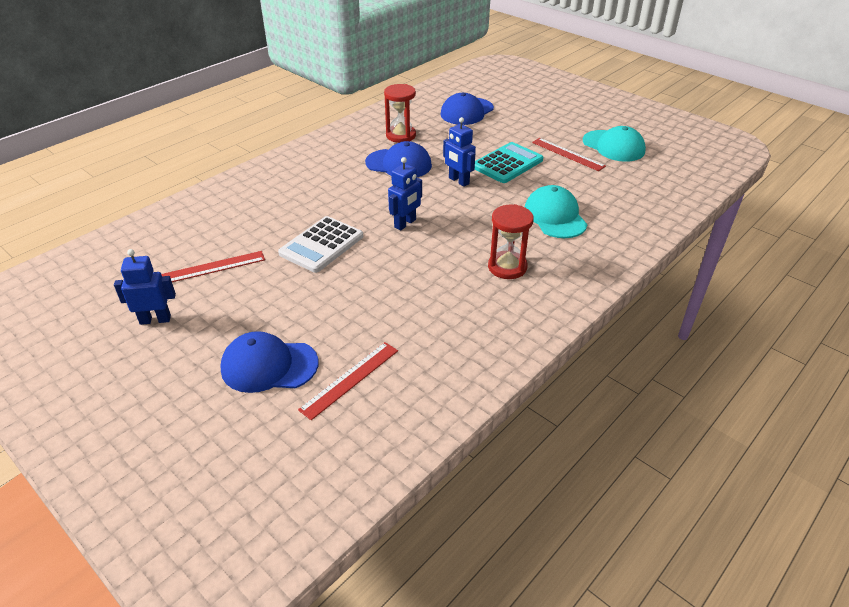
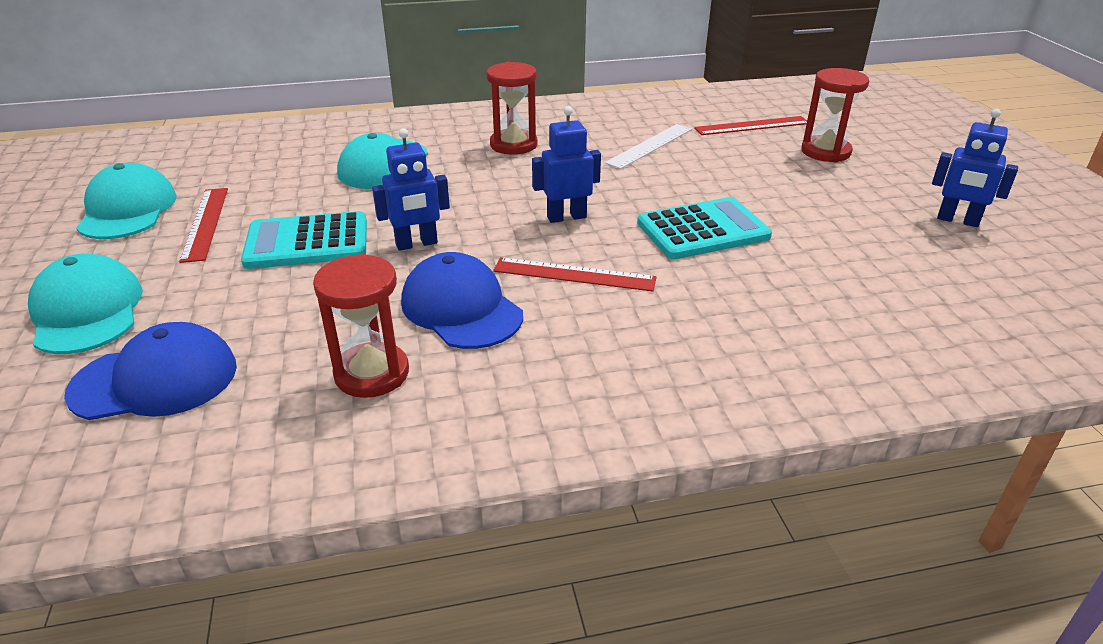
camera: 145 degrees left, 5 degrees down
(213, 267) = (873, 253): red ruler -> red ruler (574, 274)
(269, 366) = (825, 152): blue cap -> red hourglass
(321, 245) = (703, 230): white calculator -> turquoise calculator
(413, 309) = (650, 146): none -> white ruler
(458, 181) = (416, 244): blue robot -> blue robot turned 75 degrees clockwise
(531, 116) = (87, 311): none -> turquoise cap

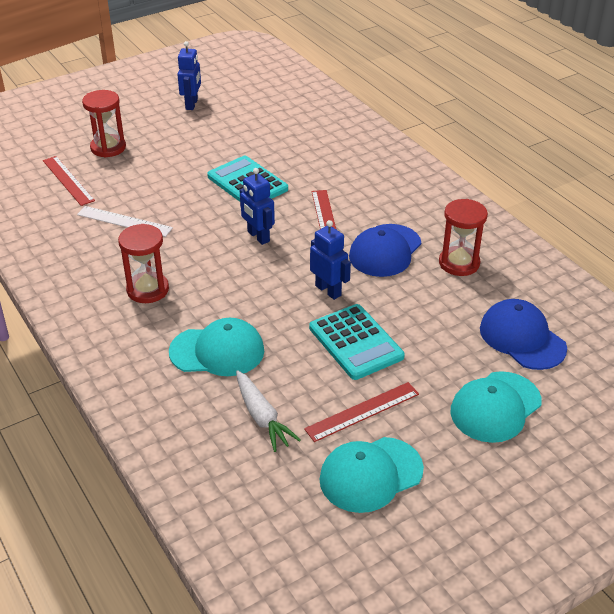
camera: 110 degrees left, 5 degrees up
(270, 172) = (262, 417): none -> white carrot

